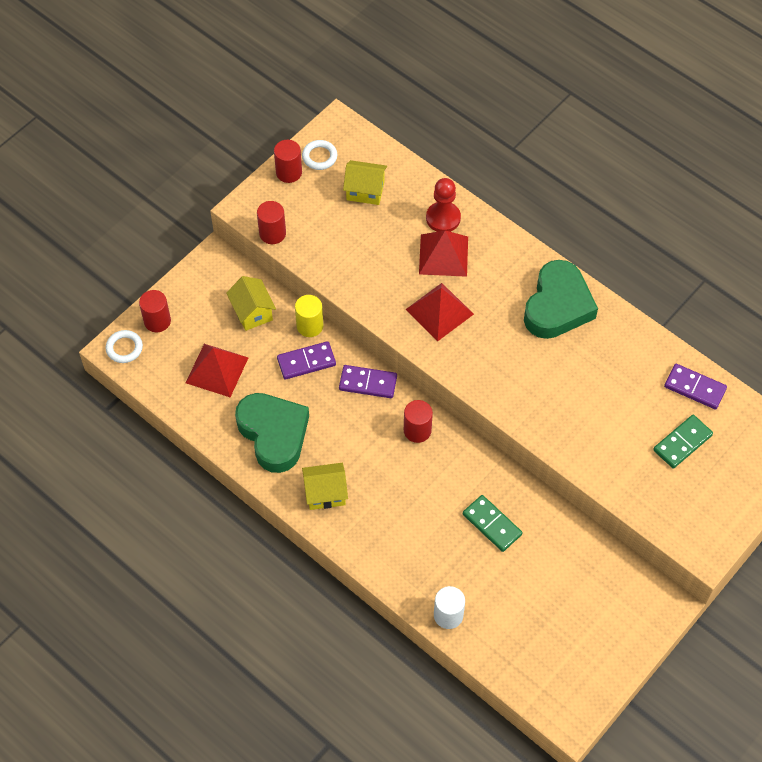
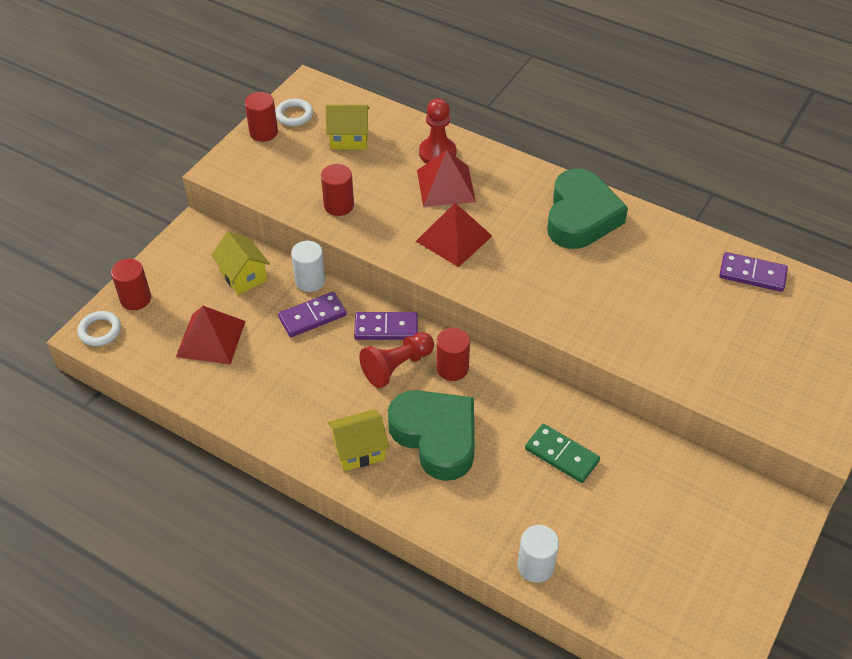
camera: 10 degrees left, 10 degrees down
(272, 233) = (255, 189): red cylinder -> red cylinder (339, 205)
(273, 434) = (287, 395): green heart -> green heart (436, 437)
(310, 326) = (310, 281): yellow cylinder -> white cylinder
(370, 421) = (397, 366): none -> red pawn
(682, 442) = (757, 329): green domino -> none

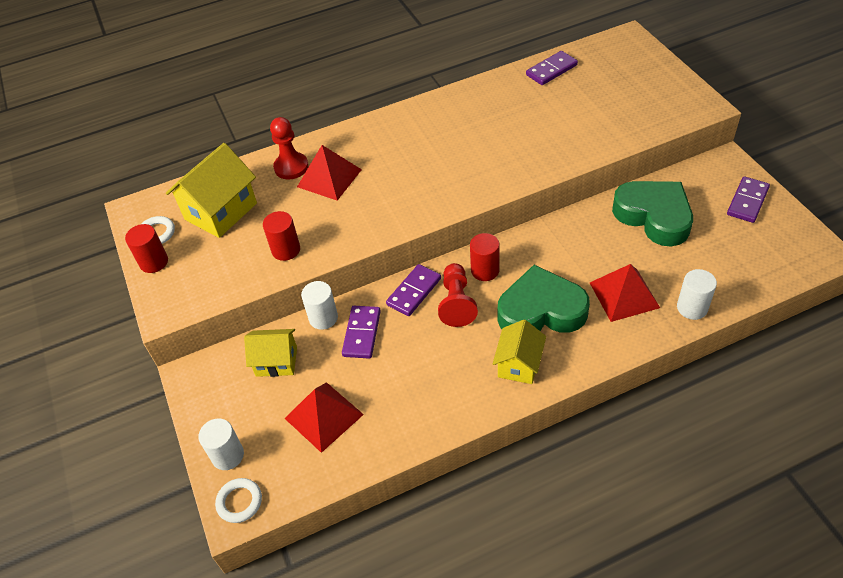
camera: 50 degrees left, 0 degrees up
(136, 299) = (228, 455): red cylinder -> white cylinder
(349, 139) = (221, 211): yellow house -> yellow house, size x1.60
(454, 238) = (386, 198): red pyramid -> red pyramid (624, 295)
(562, 455) = (607, 247): green domino -> none
(581, 216) = (429, 122): green heart -> green heart (654, 216)
(739, 558) = (747, 201): none -> purple domino

